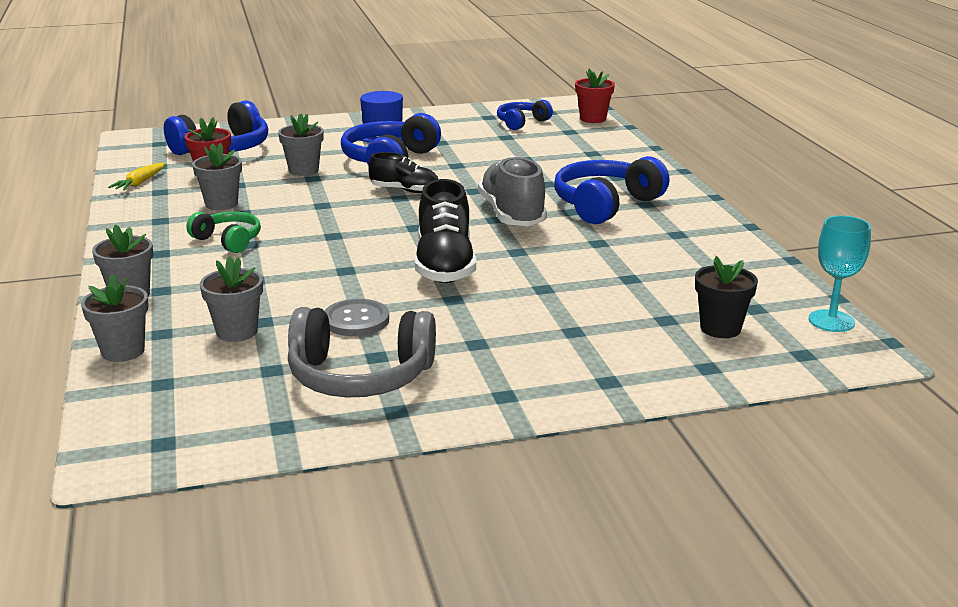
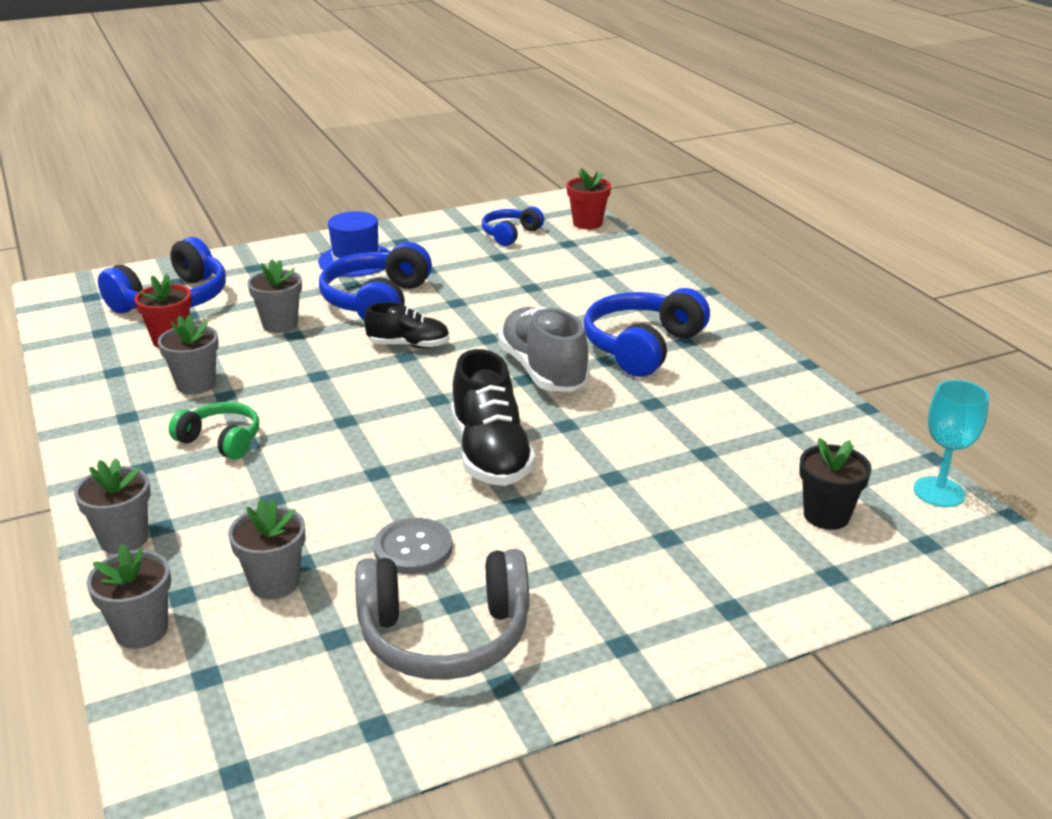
camera: 10 degrees left, 5 degrees up
(140, 183) = (84, 360): yellow carrot -> none

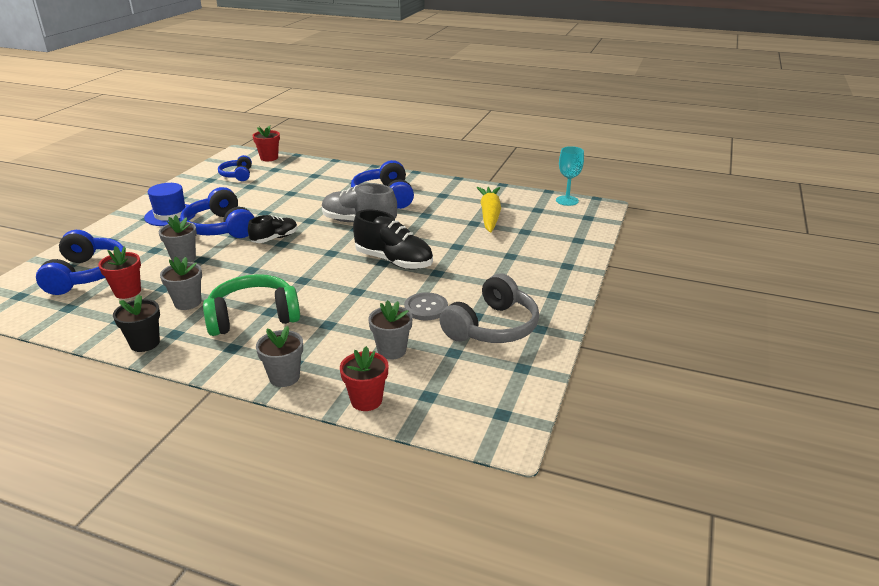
camera: 45 degrees left, 0 degrees up
(141, 630) = (366, 400): grey flower pot -> red flower pot
(221, 440) = (253, 317): green headphones -> green headphones, size x1.71
(751, 452) = (489, 215): none -> yellow carrot
(826, 515) = (547, 223): black flower pot -> black flower pot (145, 343)

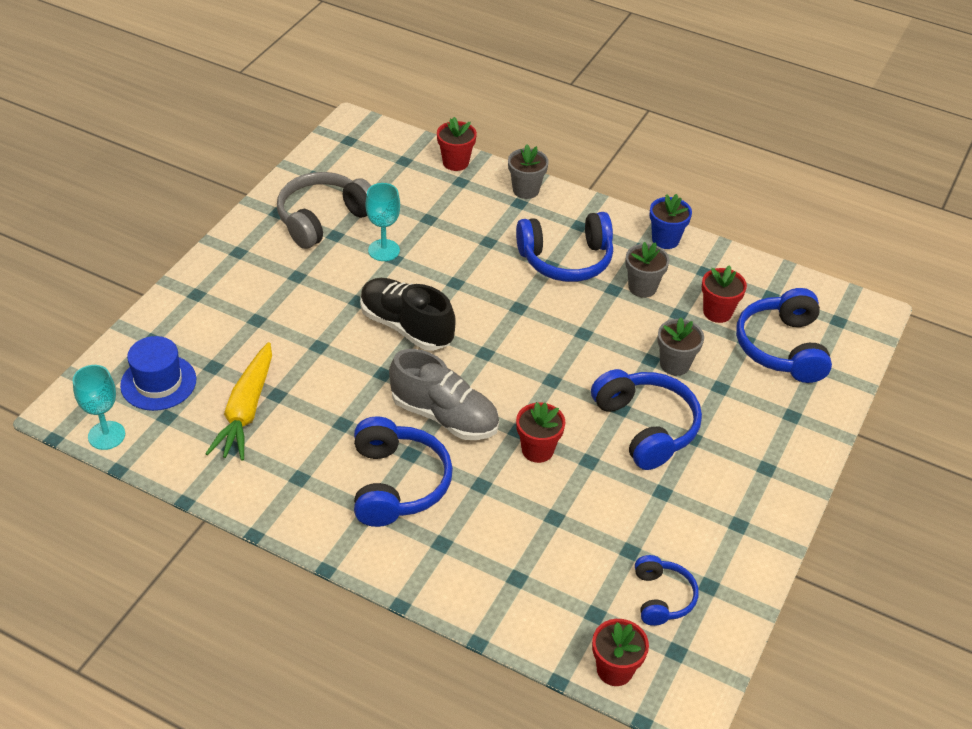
camera: 175 degrees left, 15 degrees up
(145, 343) = (665, 239): black flower pot -> blue flower pot
(170, 215) = (733, 471): blue hat -> blue hat (158, 382)
(253, 317) = (566, 259): green headphones -> blue headphones
(275, 238) = (563, 392): black shoe -> none
(297, 214) = (537, 450): none -> red flower pot
(392, 350) = (428, 205): grey flower pot -> none
(426, 308) = (384, 250): grey button -> turquoise goblet

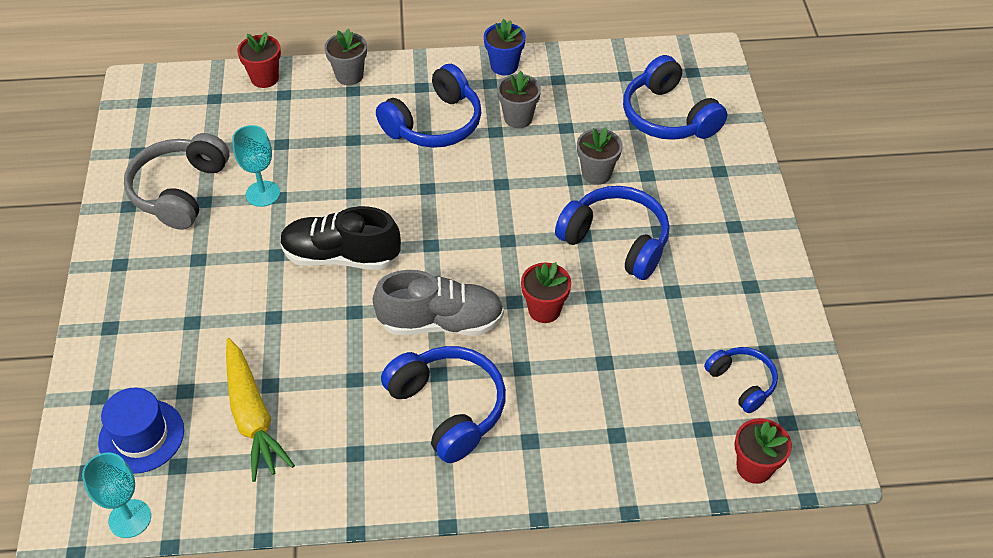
camera: 30 degrees left, 5 degrees up
(717, 312) = (595, 110): red flower pot -> none

